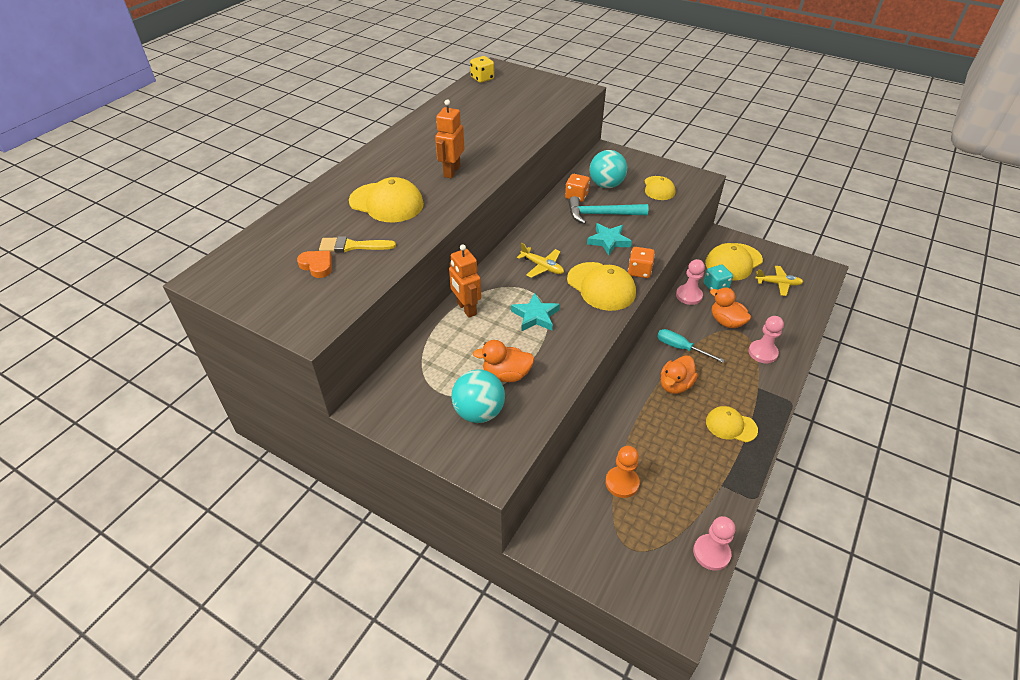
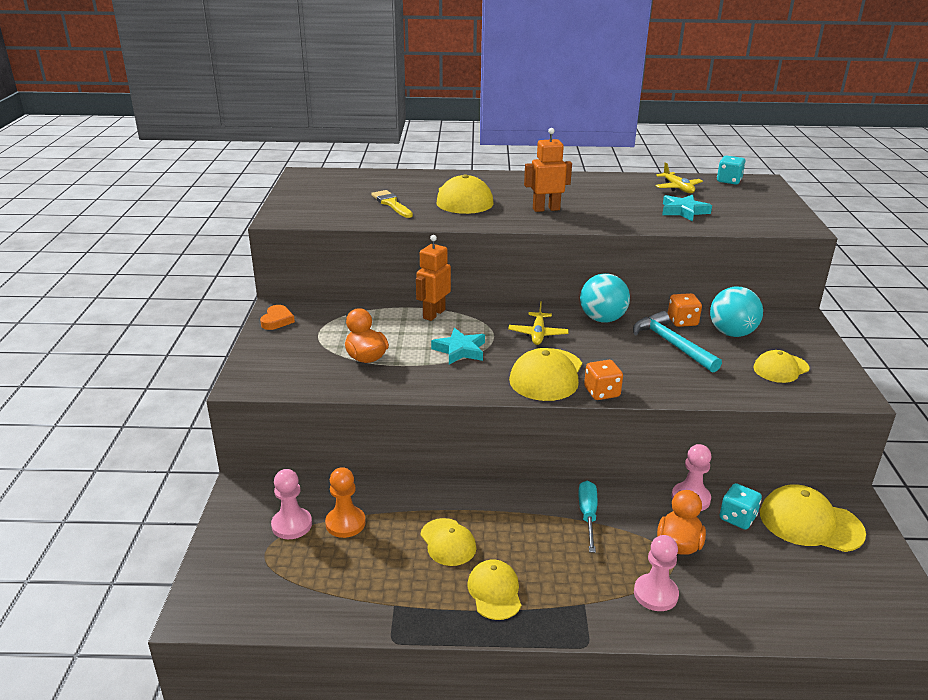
camera: 60 degrees right, 15 degrees down
(317, 266) = (354, 200): orange heart -> orange heart (277, 320)
(479, 412) = (308, 357): turquoise ball -> turquoise ball (602, 319)
(482, 78) = (729, 181): yellow dice -> turquoise dice
(608, 241) = (630, 360): turquoise star -> turquoise star (683, 211)
(672, 430) = (448, 542): none -> yellow cap
(675, 385) = (521, 526): orange duck -> none
(711, 553) = (291, 619): pink pawn -> pink pawn (292, 525)
(778, 284) = (821, 580): yellow plane -> yellow plane (677, 188)

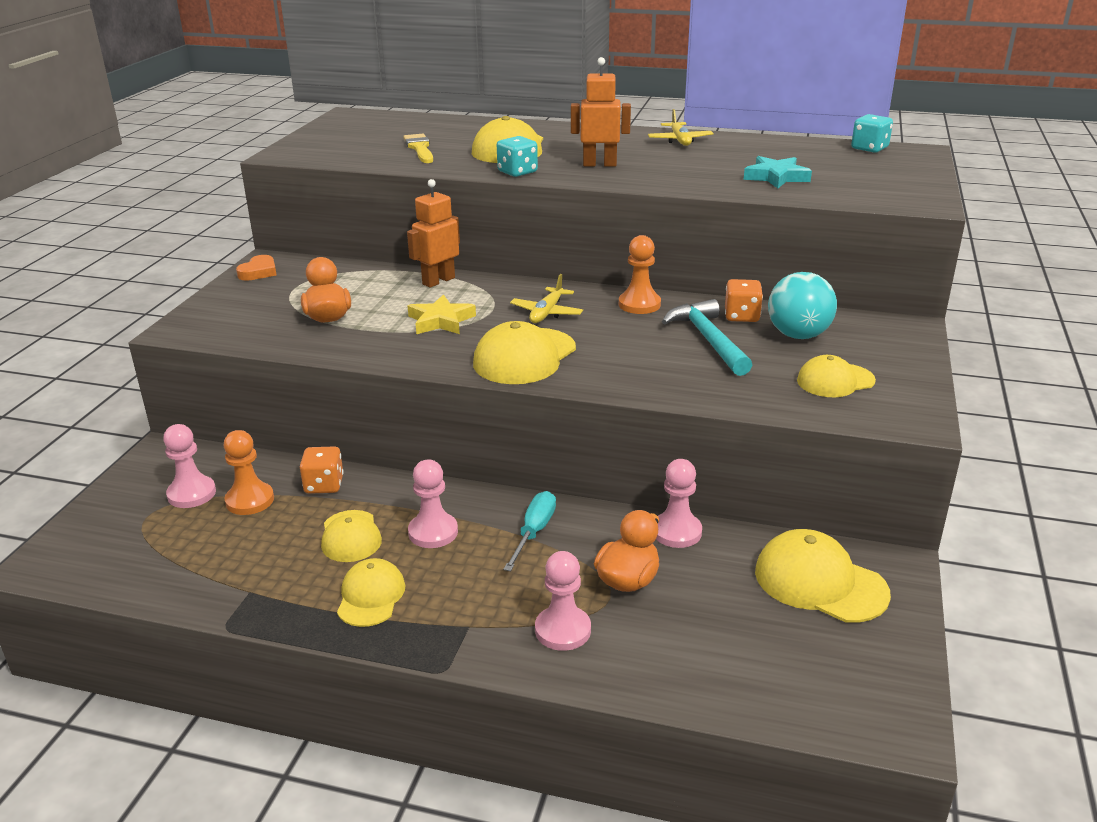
camera: 15 degrees right, 0 degrees up
(460, 350) = (441, 321): turquoise star -> yellow star
(511, 528) = (433, 532): none -> pink pawn
(601, 392) = (578, 382): orange dice -> orange dice (324, 485)
(602, 319) = (639, 304): turquoise ball -> orange pawn
(677, 188) = (791, 152): yellow plane -> yellow plane (679, 140)
(737, 518) = (724, 562): turquoise dice -> turquoise dice (517, 172)

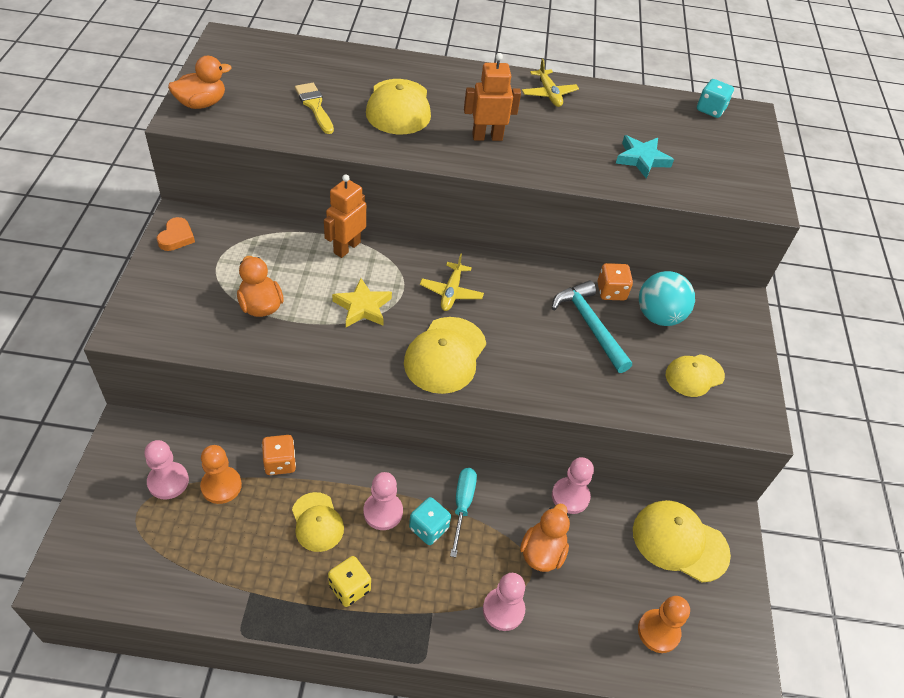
camera: 15 degrees left, 20 degrees up
(305, 147) = (202, 103): none -> orange duck
(371, 596) = (349, 588): yellow cap -> yellow dice
(517, 172) = (416, 151): turquoise dice -> turquoise dice (428, 528)
(639, 304) = (526, 277): orange pawn -> orange pawn (658, 631)

